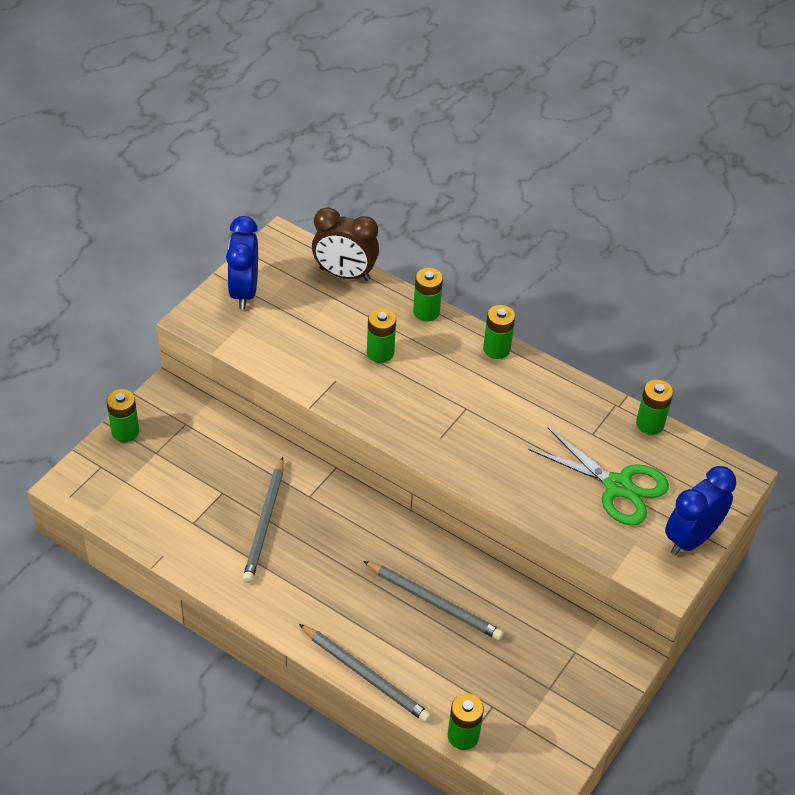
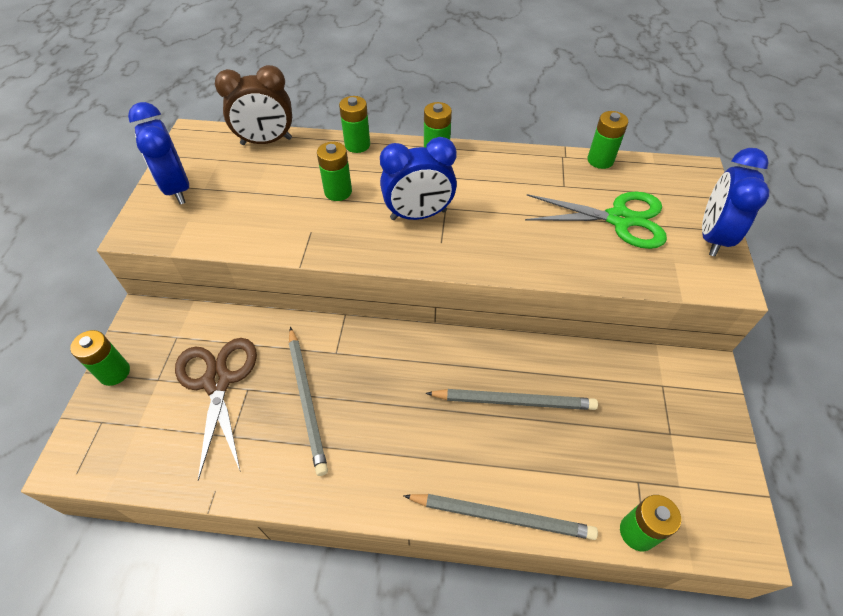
camera: 25 degrees left, 5 degrees up
(202, 476) = (218, 381): none -> brown scissors
(437, 404) = (418, 215): none -> blue clock

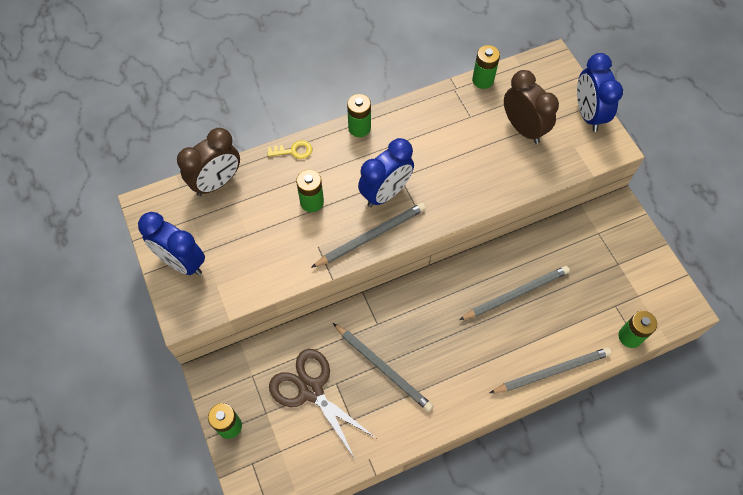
camera: 30 degrees left, 10 degrees up
(357, 145) = (293, 151): green battery -> yellow key
(372, 246) = (371, 236): none -> grey pencil
(619, 219) = (523, 128): green scissors -> brown clock

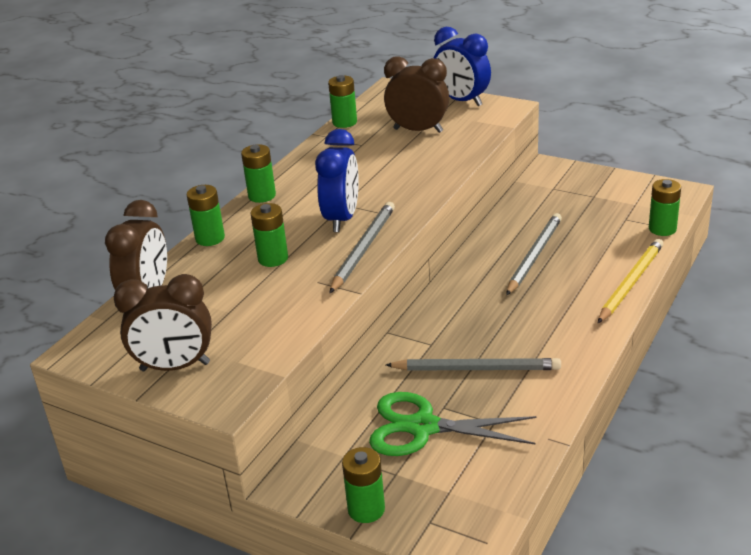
camera: 35 degrees left, 30 degrees down
(182, 262) = (175, 367): blue clock -> brown clock
(293, 151) = (210, 238): yellow key -> green battery
(311, 390) = (423, 427): brown scissors -> green scissors
(552, 371) = (630, 283): grey pencil -> yellow pencil

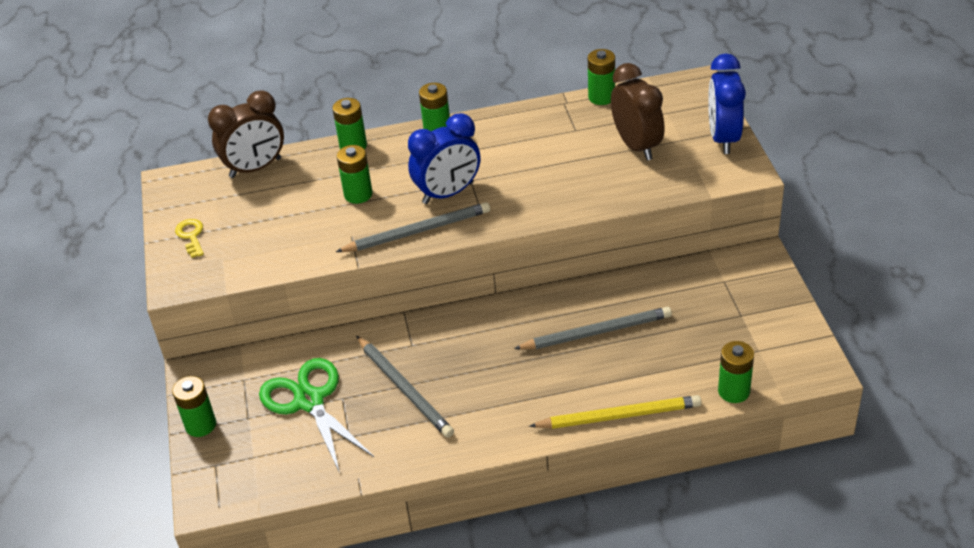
camera: 50 degrees right, 10 degrees up
(175, 367) = (191, 236): brown clock -> yellow key

